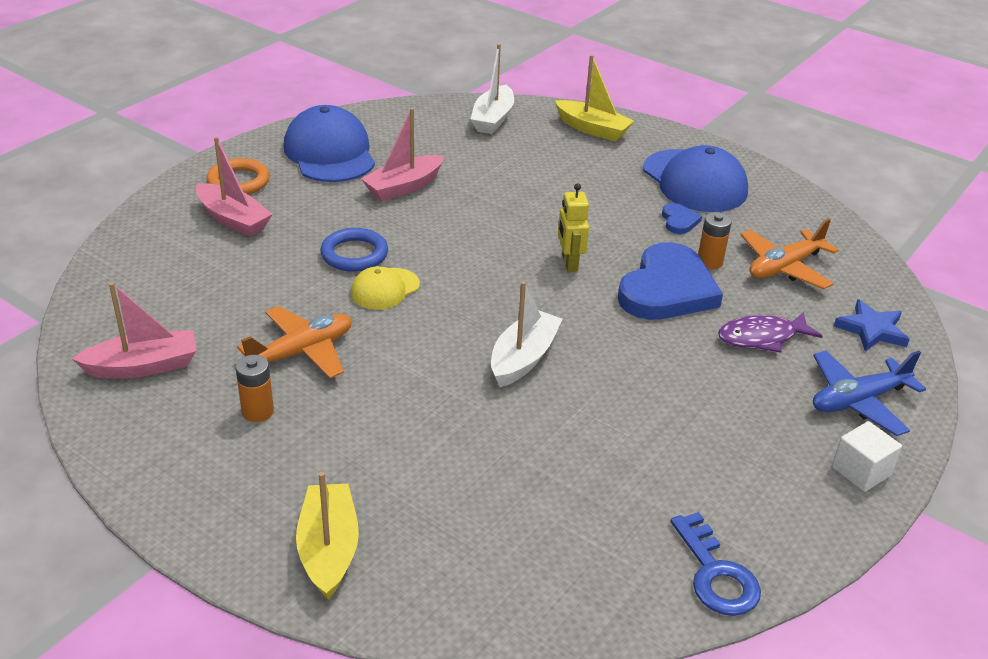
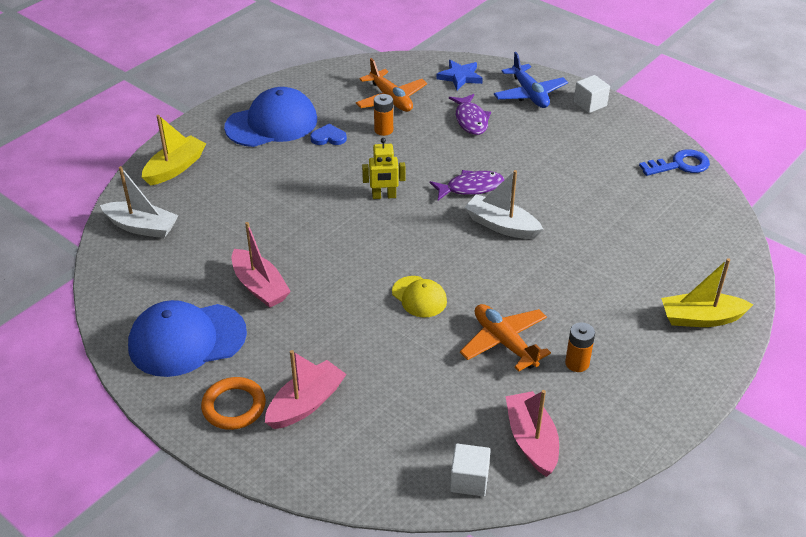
camera: 85 degrees left, 5 degrees up
(103, 320) = (469, 480): none -> white cube
(354, 254) = (368, 316): blue ring -> none
(601, 333) = (471, 187): none -> purple fish
(667, 289) = (417, 153): blue heart -> none

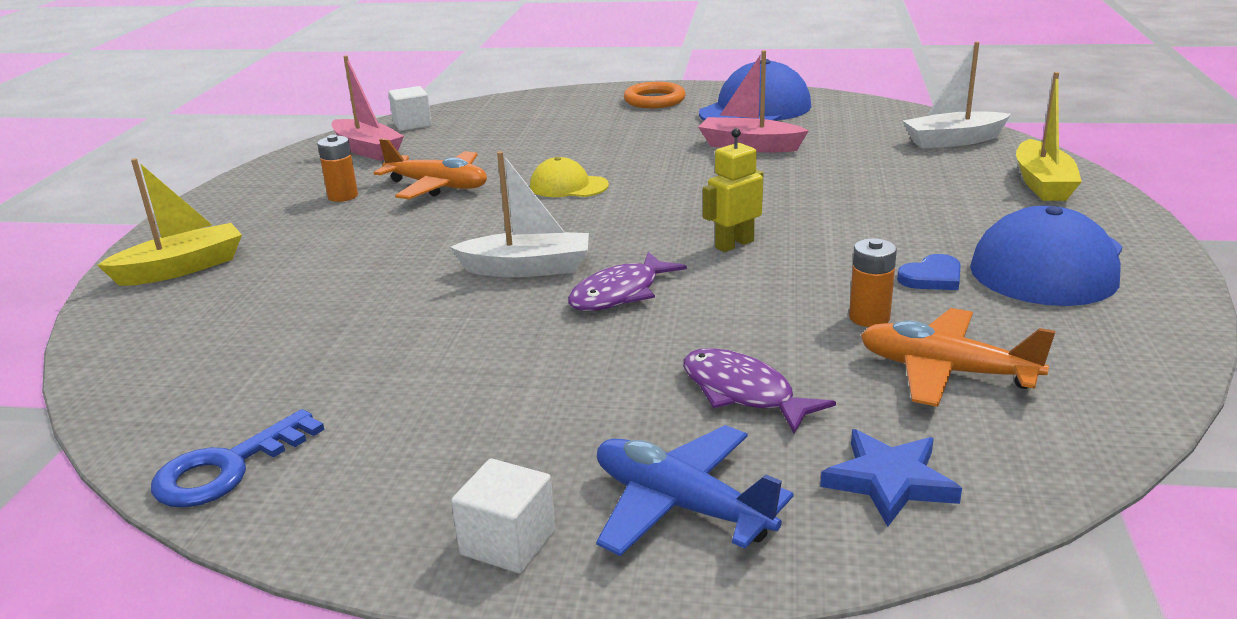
camera: 150 degrees right, 15 degrees down
(306, 403) = (596, 115): pink boat -> none

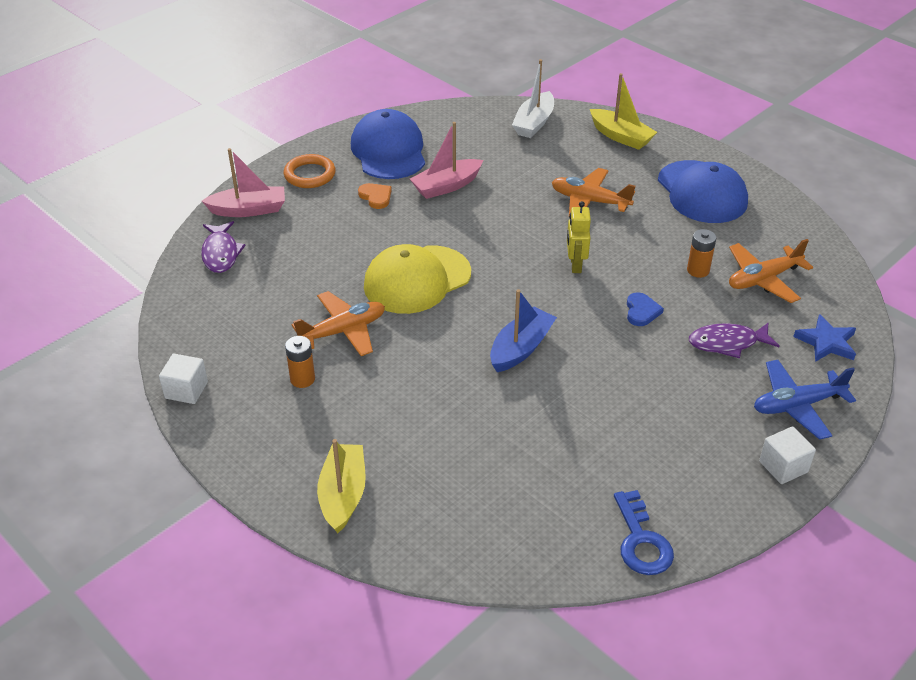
camera: 55 degrees left, 15 degrees up
(367, 150) = (219, 335): pink boat -> pink boat (249, 210)
(412, 124) = (191, 293): white cube -> white cube (186, 390)
(527, 268) = (521, 348): white boat -> blue boat
(568, 186) = (417, 280): yellow cap -> yellow cap, size x1.86
(620, 293) = (590, 331): purple fish -> purple fish (221, 253)
(671, 129) = (376, 197): none -> orange heart
(874, 211) = (589, 201): none -> orange plane
(932, 277) = (679, 230): blue heart -> blue heart (641, 311)

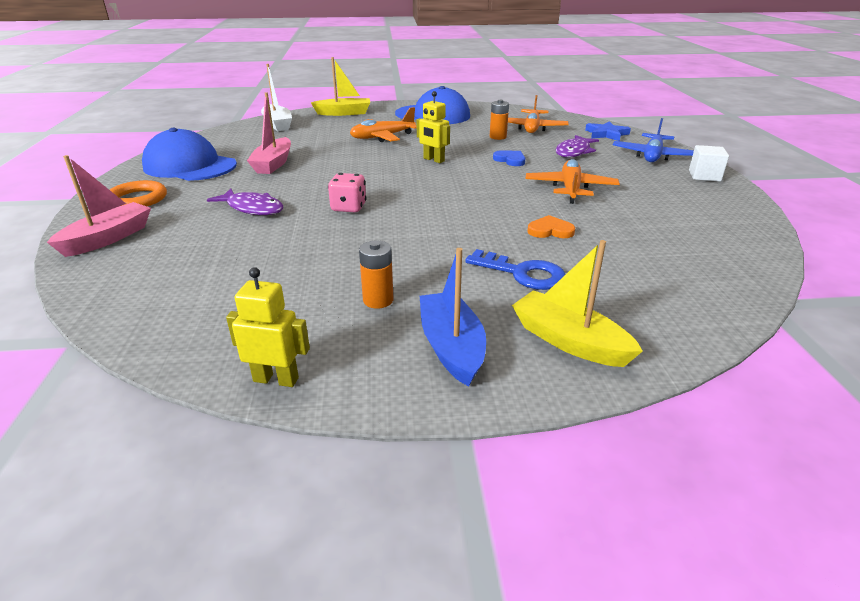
camera: 50 degrees left, 10 degrees down
(186, 390) = (276, 379): white cube -> yellow robot
(221, 253) = (127, 274): purple fish -> purple fish (252, 208)
(343, 331) = (350, 257): orange plane -> orange plane (570, 189)
(376, 197) = (226, 187): orange heart -> orange heart (550, 230)
(417, 280) = (348, 207): yellow cap -> pink dice
(521, 348) = (488, 202): blue boat -> blue boat (451, 347)
(641, 541) = (744, 236): blue key -> blue key (522, 273)

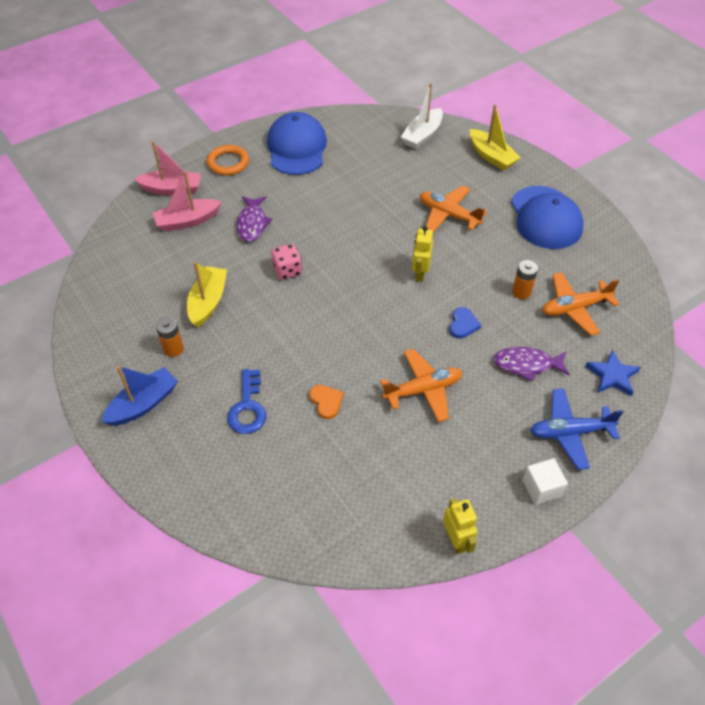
camera: 60 degrees right, 20 degrees up
(273, 164) = (334, 186): pink boat -> pink boat (187, 221)
(276, 379) = (82, 346): yellow robot -> yellow robot (456, 540)
(569, 341) = (177, 457): yellow boat -> yellow boat (208, 302)

